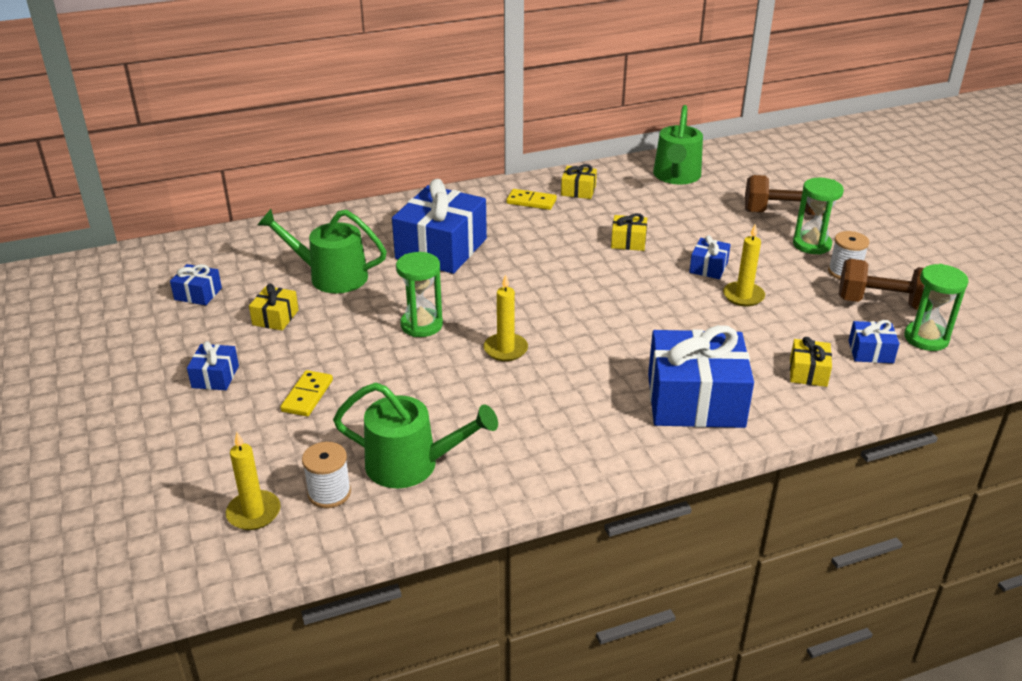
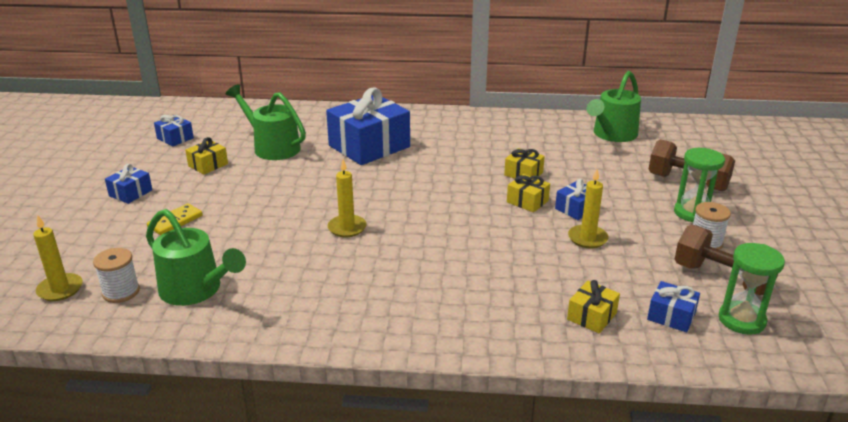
camera: 25 degrees right, 5 degrees down
(421, 325) = (302, 195): green hourglass -> none
(531, 202) = (471, 128): yellow domino -> none
(578, 191) = (517, 128): yellow gift -> yellow gift (527, 201)
(695, 400) = (465, 309): blue gift -> none

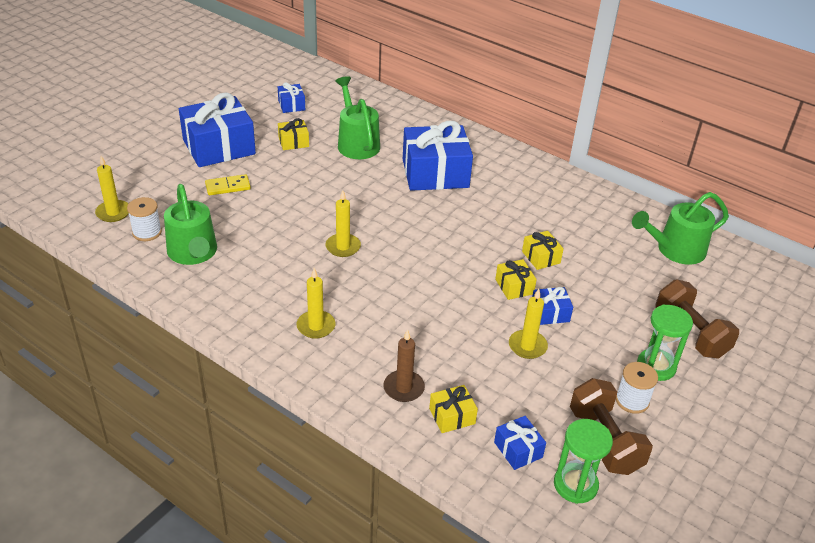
camera: 30 degrees right, 10 degrees up
(130, 193) = (219, 147): blue gift -> blue gift, size x2.19
(392, 300) = (316, 326): none -> yellow candle
(527, 313) = (403, 388): none -> brown candle

